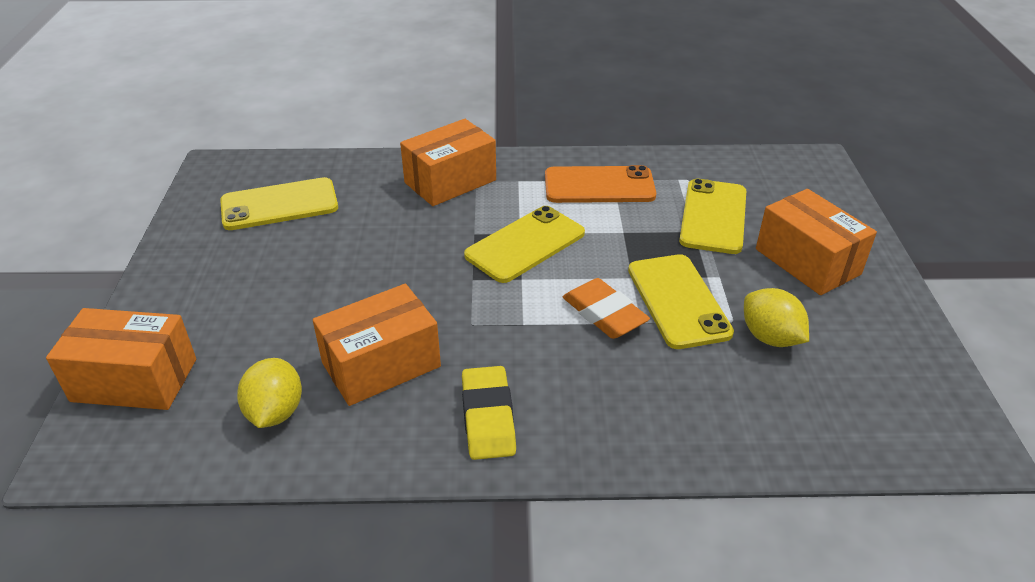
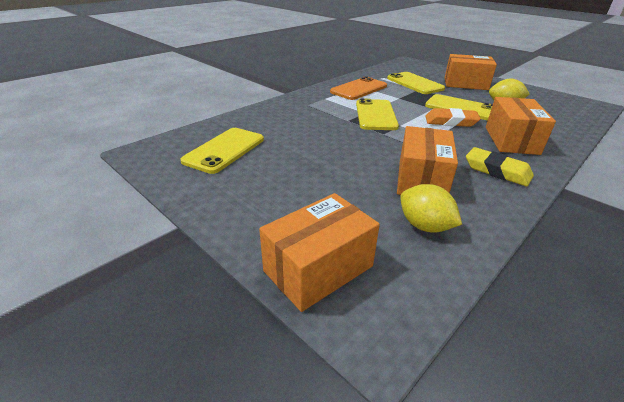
camera: 45 degrees left, 5 degrees down
(450, 181) = (296, 109): orange box -> orange box (511, 140)

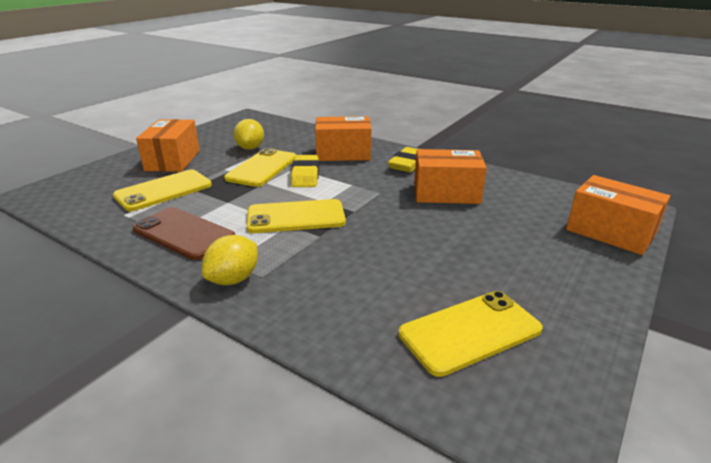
camera: 100 degrees left, 5 degrees down
(224, 150) = (470, 332): yellow phone -> yellow phone turned 45 degrees counterclockwise
(359, 89) = (184, 233): orange phone -> brown phone
(424, 226) = (516, 194): yellow lemon -> yellow lemon (233, 279)
(450, 121) = (305, 175): orange eraser -> yellow eraser

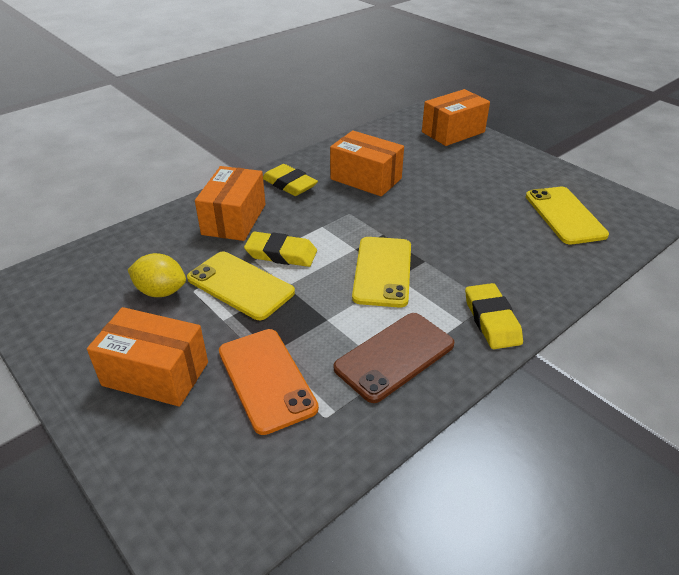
camera: 75 degrees left, 10 degrees up
(164, 190) = (266, 379): yellow phone -> orange phone
(233, 279) = (491, 320): yellow lemon -> yellow eraser
(446, 193) = (366, 179): orange box -> orange box turned 75 degrees counterclockwise

